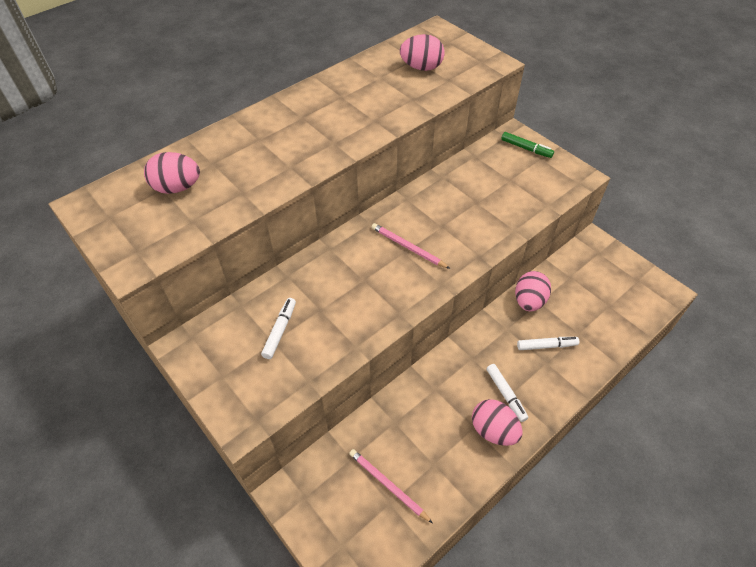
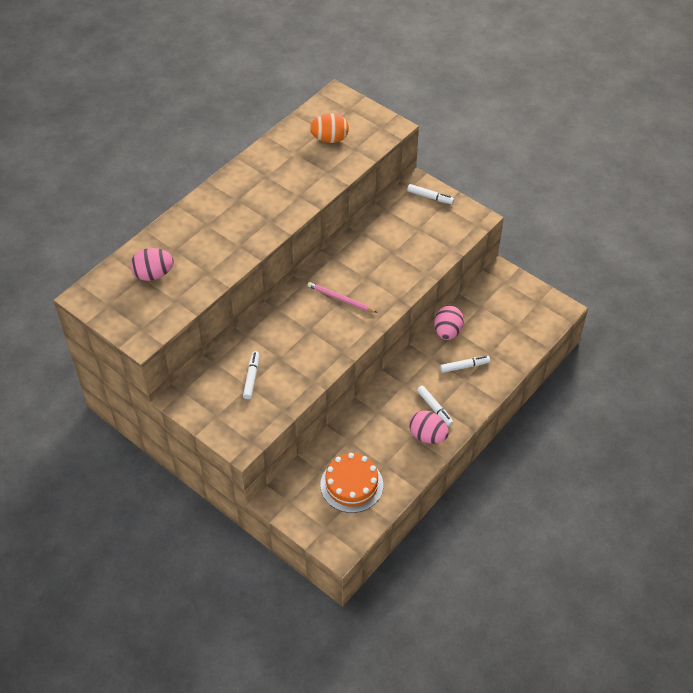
camera: 10 degrees left, 0 degrees up
(388, 485) = (351, 484): pink pencil -> orange cake
(421, 67) = (329, 139): pink egg -> orange egg
(526, 148) = (430, 197): green marker -> white marker

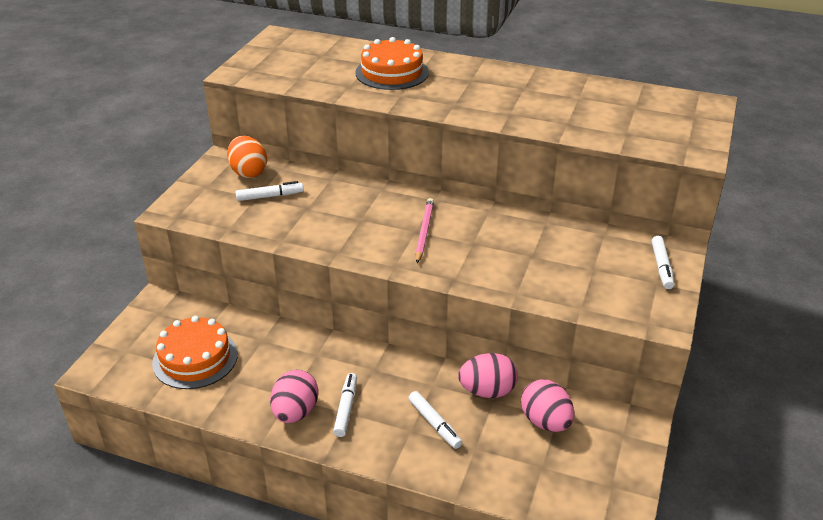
camera: 70 degrees right, 15 degrees down
(153, 274) = (328, 60): pink egg -> pink egg (545, 422)
(199, 241) = (392, 72): none -> orange cake
(329, 139) = (626, 114): orange egg -> orange egg (248, 172)
(434, 408) = (346, 409): white marker -> white marker turned 150 degrees clockwise

